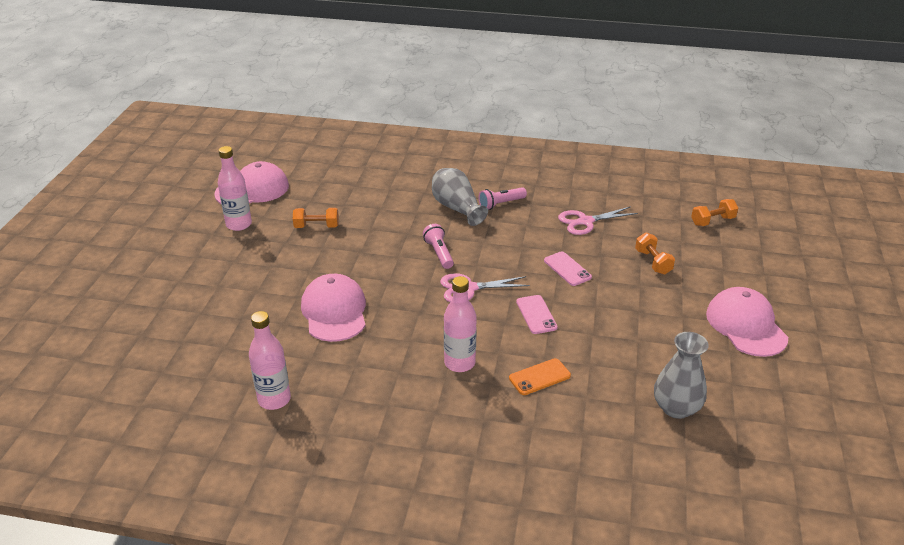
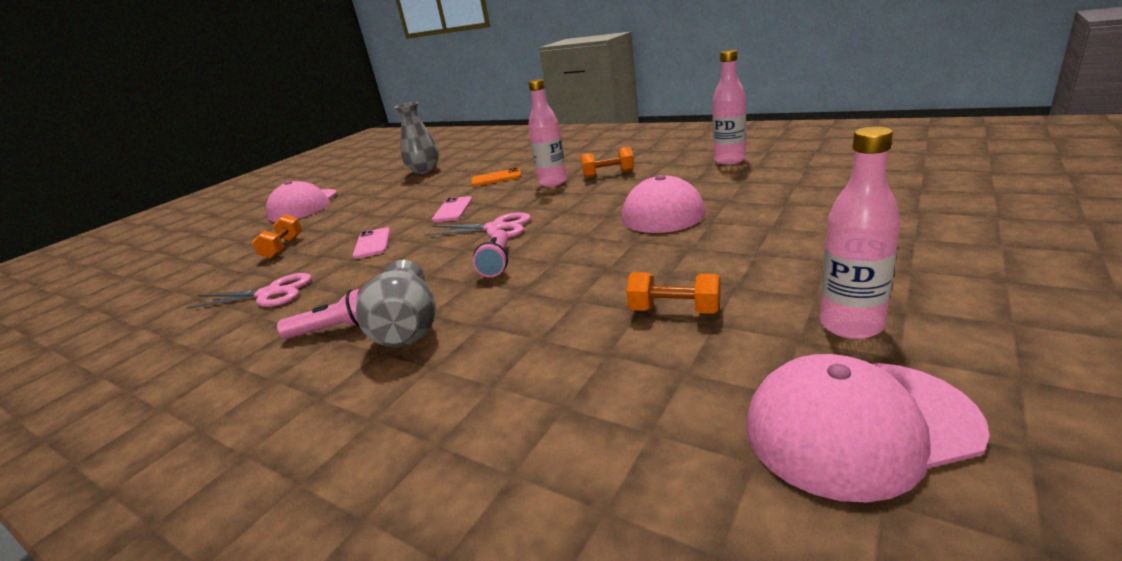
camera: 155 degrees left, 10 degrees down
(712, 221) = (146, 286): orange dumbbell -> orange dumbbell (608, 174)

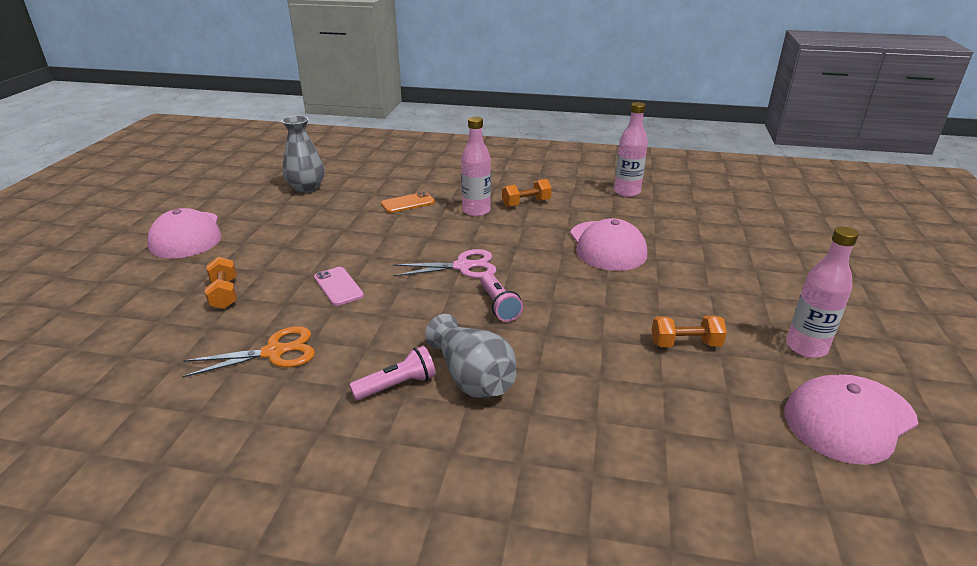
camera: 25 degrees left, 5 degrees up
(270, 294) = (274, 352): pink scissors -> orange scissors
(453, 210) = (394, 243): pink phone -> none

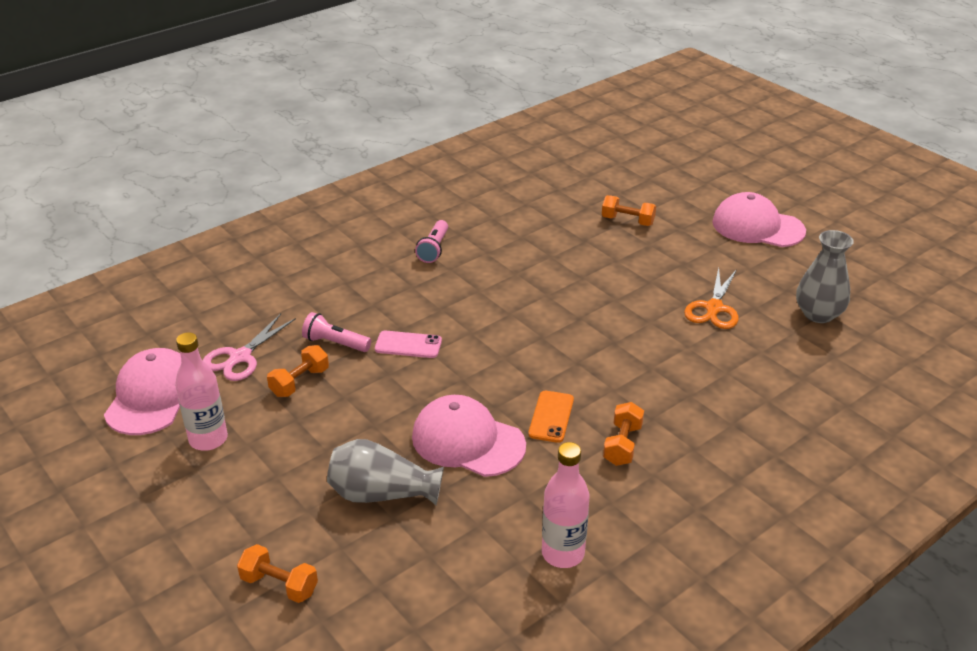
camera: 130 degrees right, 5 degrees up
(274, 352) = (526, 220): orange scissors -> orange scissors (714, 308)
(338, 286) = (581, 267): pink phone -> pink phone (408, 345)
(408, 203) = (710, 362): orange phone -> orange phone (551, 417)
(463, 266) = (539, 336): pink scissors -> pink scissors (240, 357)
(472, 377) = (402, 277): grey vase -> grey vase (381, 494)
(476, 211) = (641, 398): pink bottle -> none
(499, 305) = (461, 325): pink flashlight -> pink flashlight (335, 343)
(802, 249) = (279, 585): none -> orange dumbbell

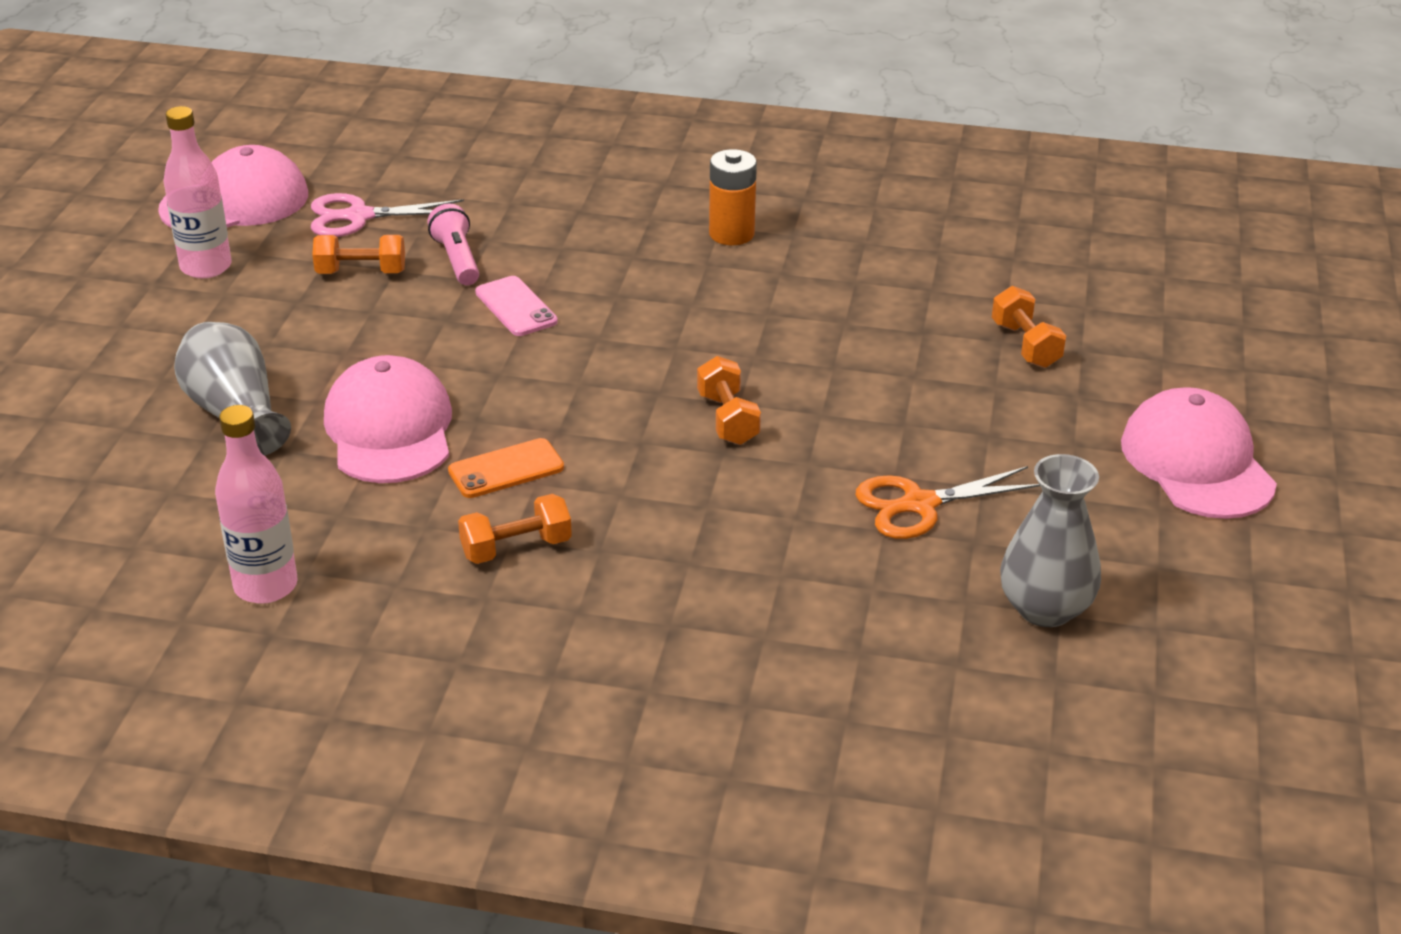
camera: 50 degrees right, 0 degrees up
(279, 585) = (35, 418): orange dumbbell -> orange dumbbell (728, 419)
(434, 249) = (731, 234): pink flashlight -> orange battery

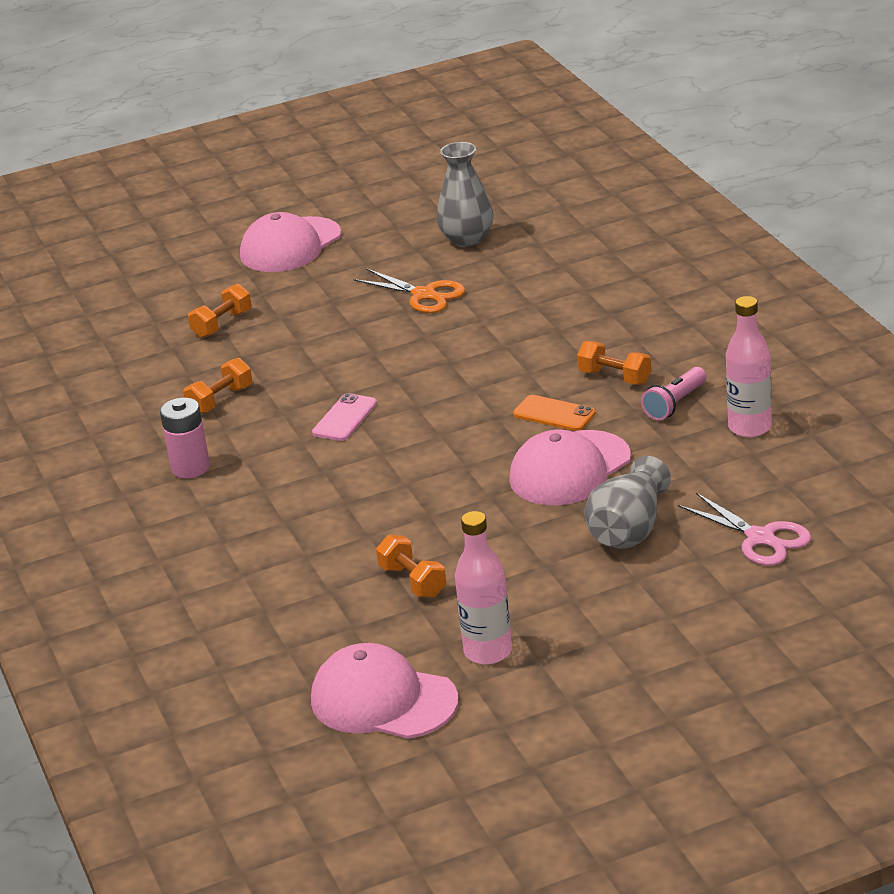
camera: 120 degrees left, 5 degrees down
(359, 216) = (338, 628): pink scissors -> pink scissors (760, 538)
(457, 259) = (349, 553): pink flashlight -> pink flashlight (675, 404)
(516, 307) = (382, 498): pink phone -> pink phone (344, 418)
(728, 419) = (415, 374): orange dumbbell -> orange dumbbell (220, 400)
(731, 234) = (190, 468): orange battery -> pink battery

